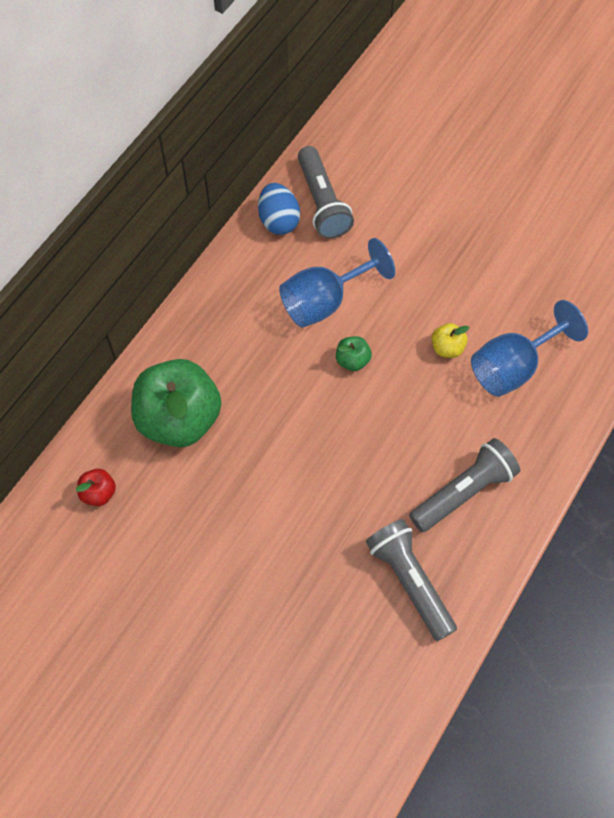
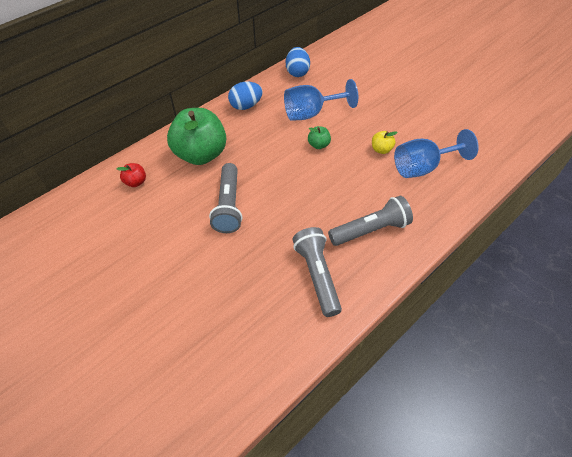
camera: 15 degrees right, 10 degrees down
(217, 309) = (246, 106): none -> blue egg
(322, 202) = (325, 68): grey flashlight -> grey flashlight (228, 205)

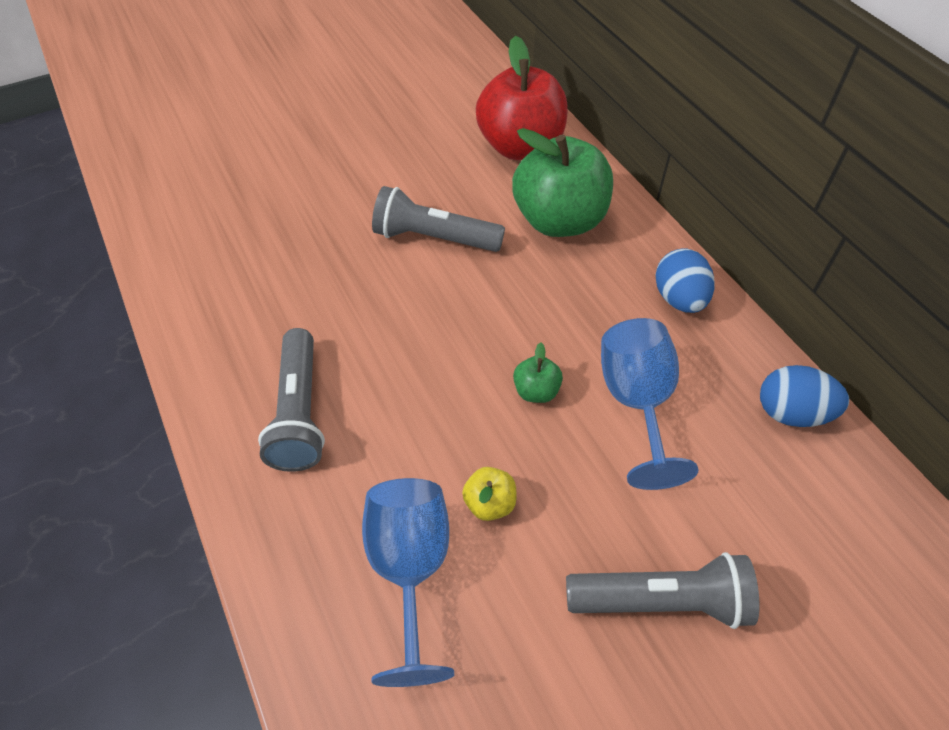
camera: 105 degrees right, 0 degrees up
(136, 182) = (520, 147): red apple -> red apple, size x2.39
(317, 275) = (255, 315): grey flashlight -> grey flashlight (661, 600)

